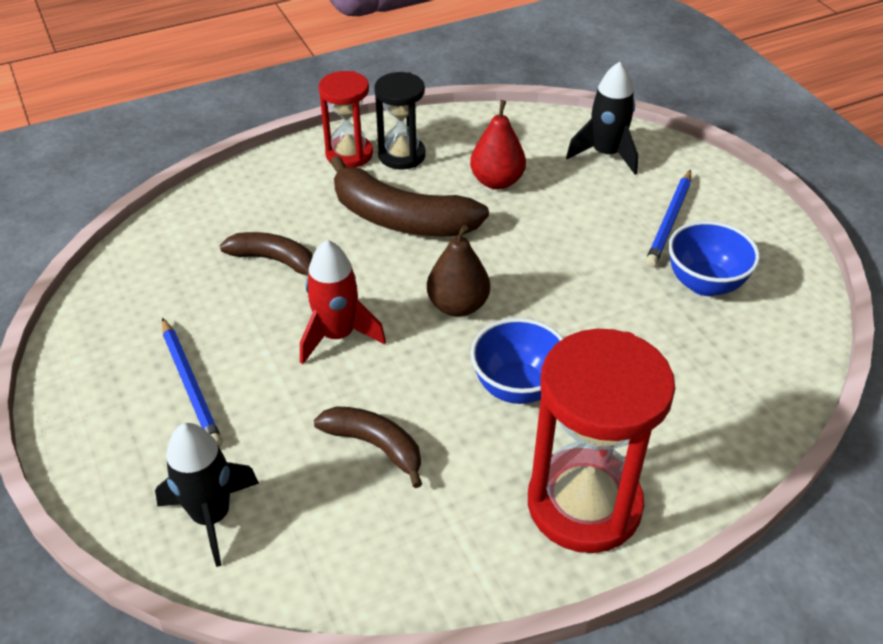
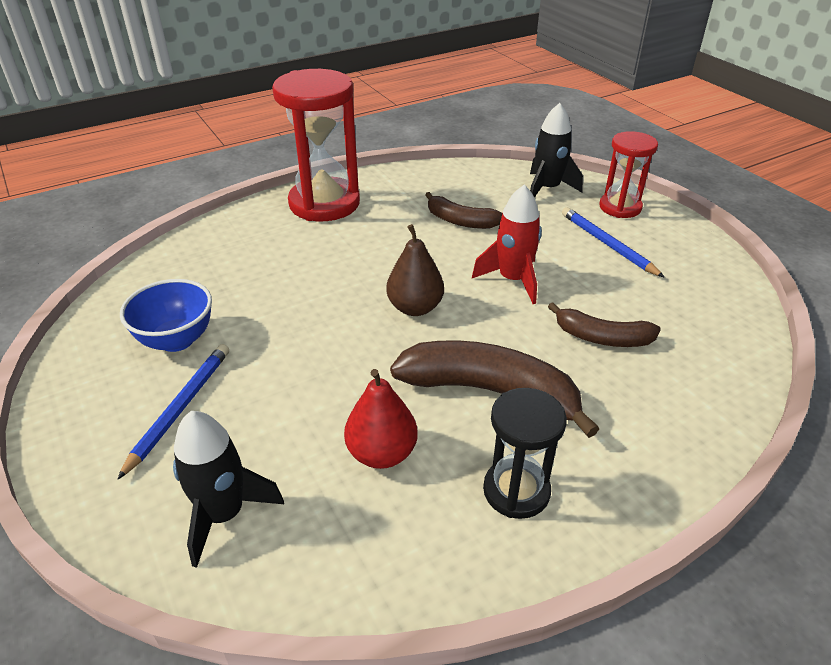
camera: 175 degrees right, 5 degrees down
(349, 154) = (589, 487): red hourglass -> red hourglass (620, 207)
(517, 387) = (363, 255): blue bowl -> none

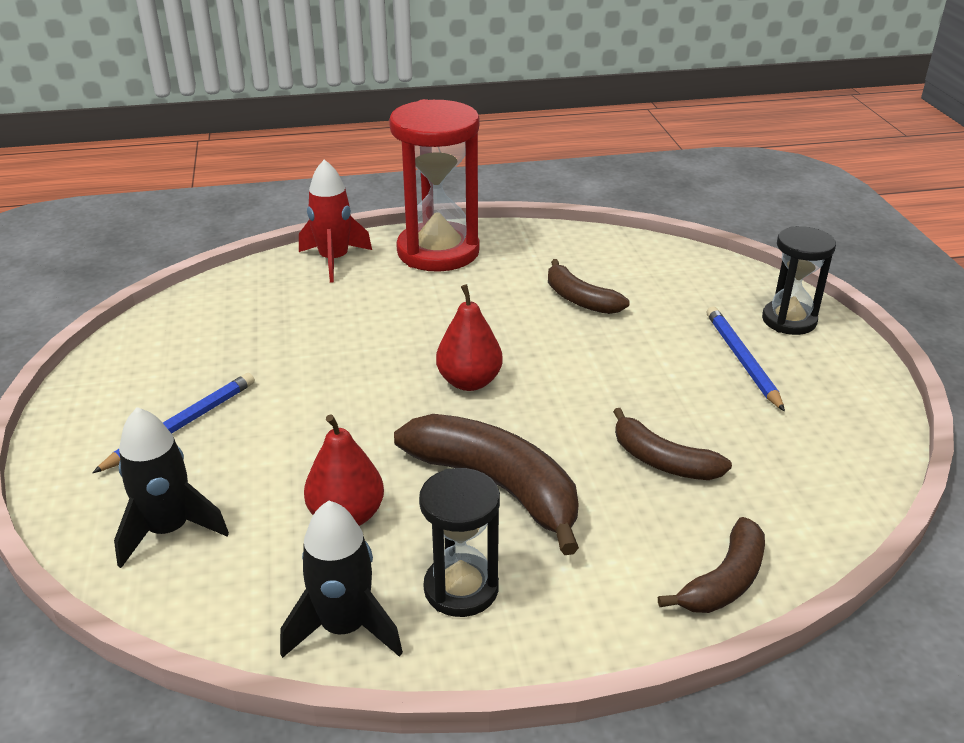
camera: 20 degrees right, 5 degrees down
(177, 340) = (212, 360): blue bowl -> none
(415, 308) = (469, 382): brown pear -> red pear
(513, 280) = (598, 376): red rocket -> red rocket (334, 260)
(547, 189) = (709, 282): black rocket -> black rocket (344, 627)
(620, 207) = (789, 320): red hourglass -> black hourglass
(706, 423) = (724, 581): none -> brown banana

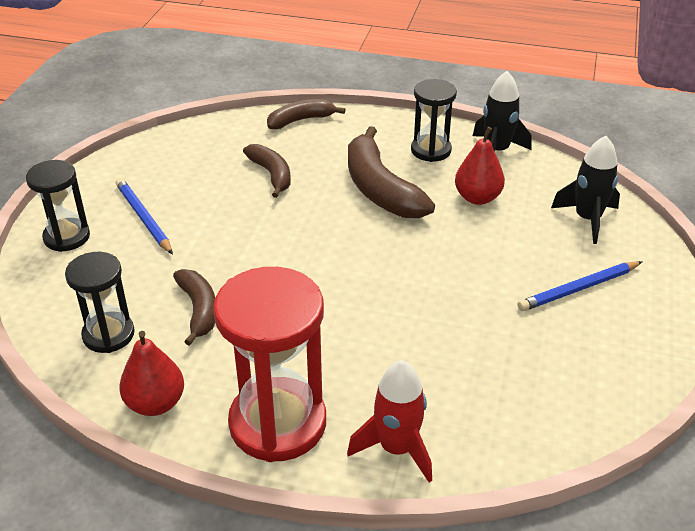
camera: 155 degrees left, 5 degrees up
(469, 382) = (350, 260): red pear -> red pear (155, 403)
(634, 264) = (108, 335): none -> black hourglass
(742, 360) = (144, 218): blue pencil -> blue pencil turned 135 degrees clockwise

